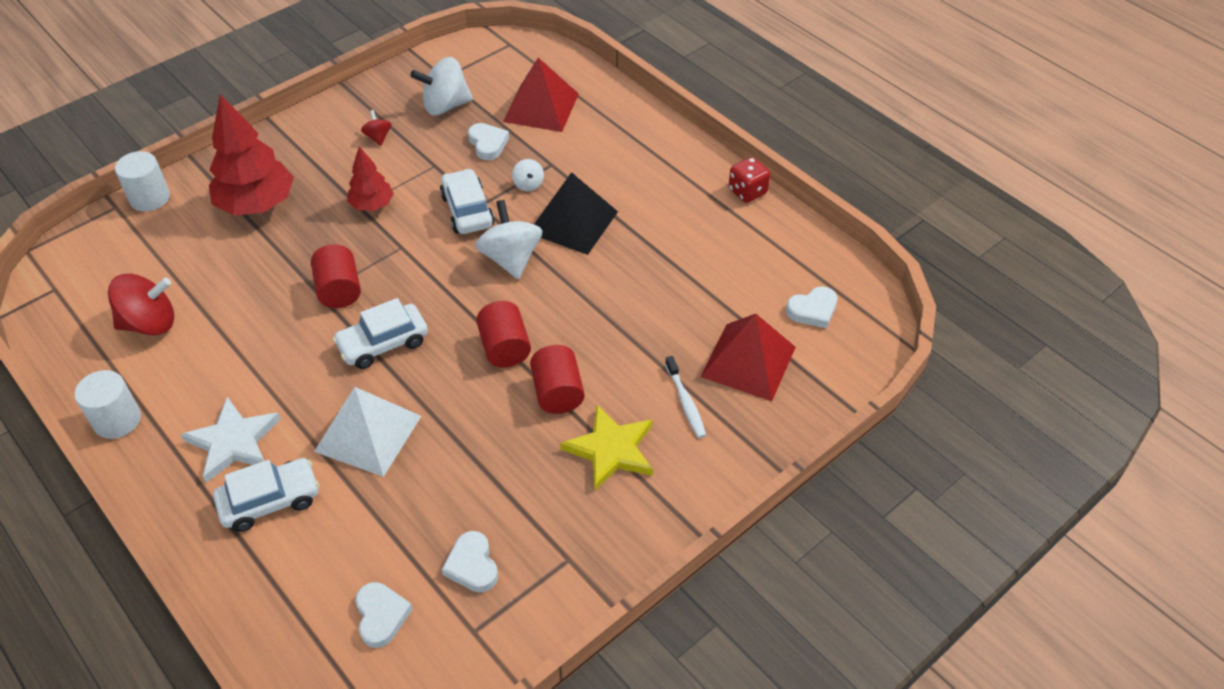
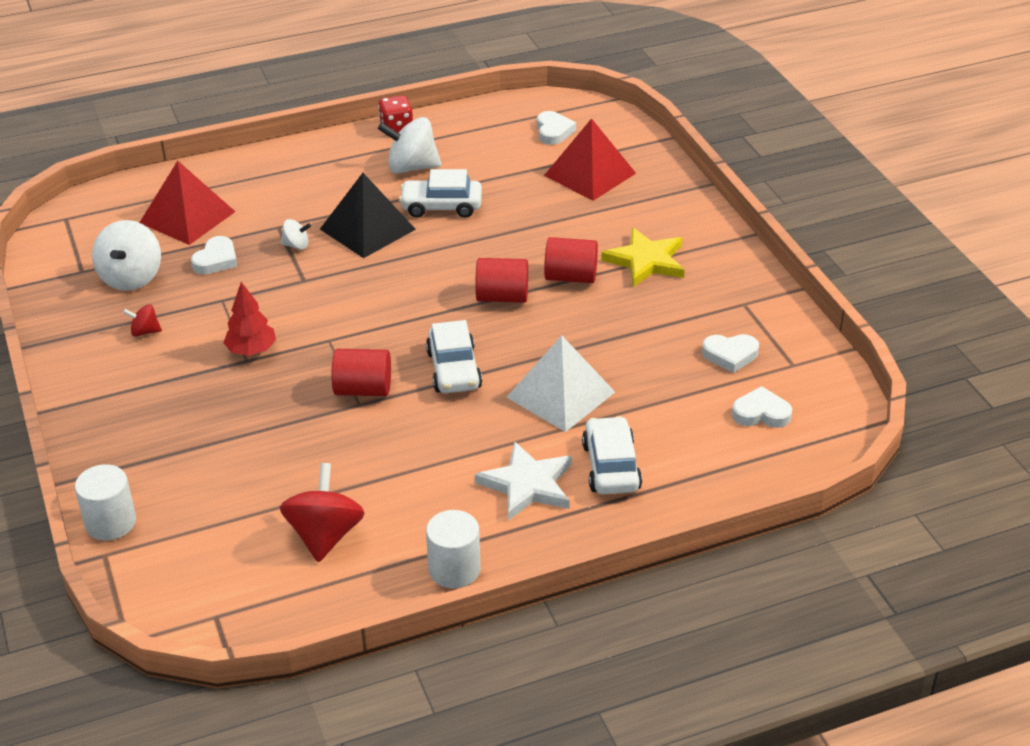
camera: 70 degrees left, 10 degrees down
(257, 205) = (188, 435): red tree -> none
(467, 210) = (306, 289): white car -> white car (441, 206)
(488, 144) = (216, 260): white heart -> white heart turned 120 degrees clockwise
(511, 258) = (391, 274): white spinning top -> white spinning top (411, 167)
(685, 402) = (616, 214): white toothbrush -> none

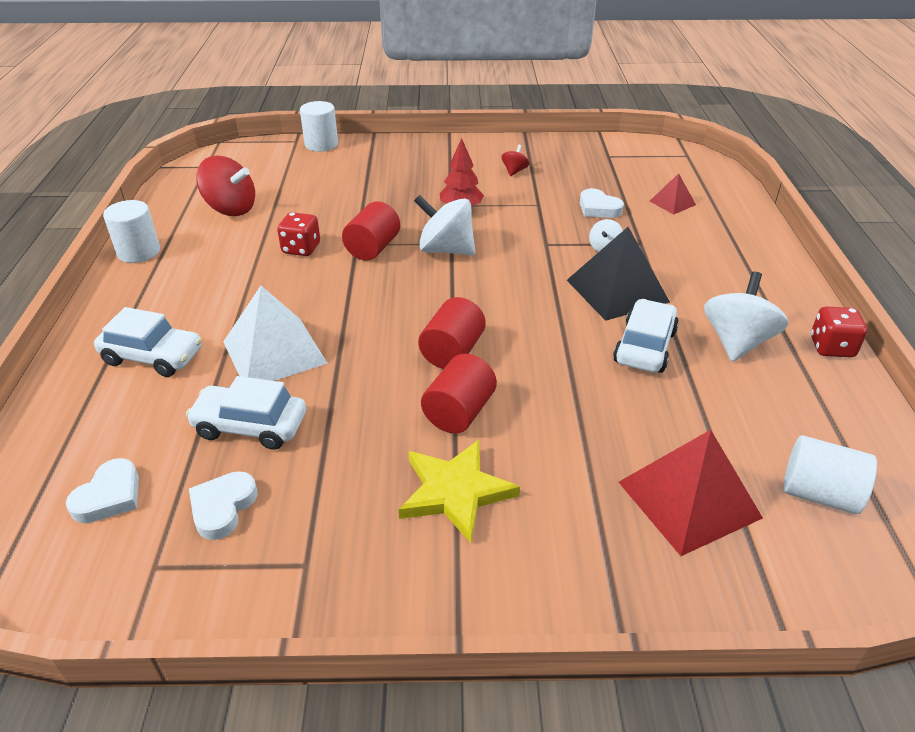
camera: 110 degrees right, 0 degrees up
(131, 277) = (589, 172): white spinning top -> white spinning top (446, 250)
(187, 217) = (672, 203): red pyramid -> red pyramid, size x0.52
(387, 441) = (301, 249): none -> red dice
(454, 370) = (361, 298): white car -> white car (250, 426)
(527, 485) = (183, 304): white star -> none
(553, 131) = (819, 493): white heart -> white cylinder

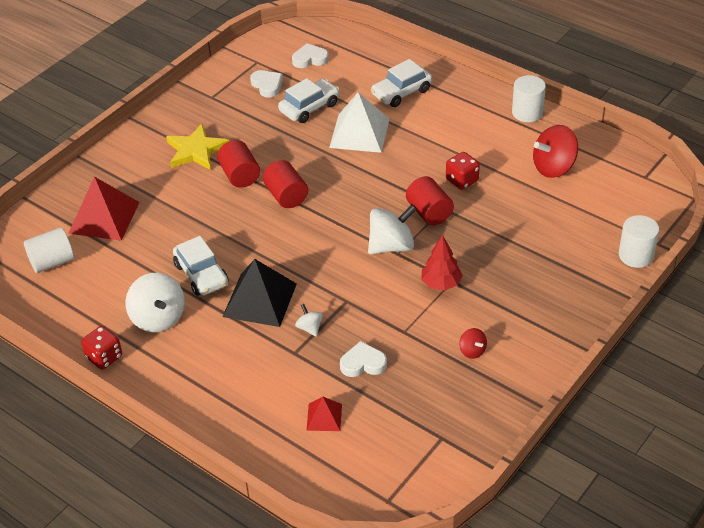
camera: 130 degrees right, 5 degrees up
(109, 496) = (310, 59): white heart -> white heart turned 105 degrees clockwise

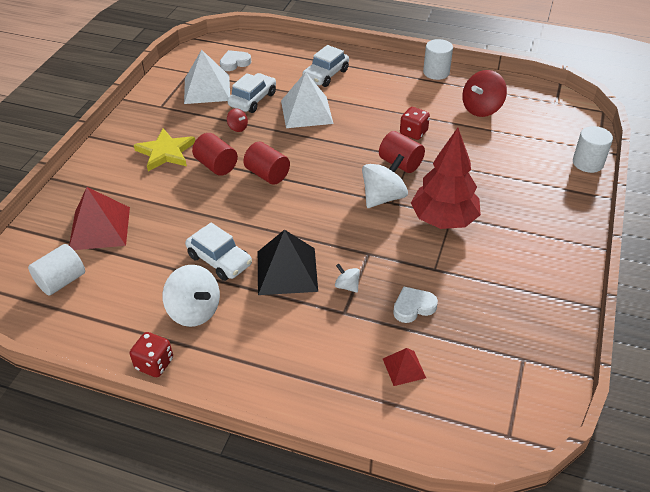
camera: 20 degrees left, 0 degrees up
(267, 85) = (207, 89): white heart -> white pyramid
(441, 283) = (443, 220): red tree -> red tree, size x1.79
(472, 351) = (504, 272): red spinning top -> red spinning top (238, 128)

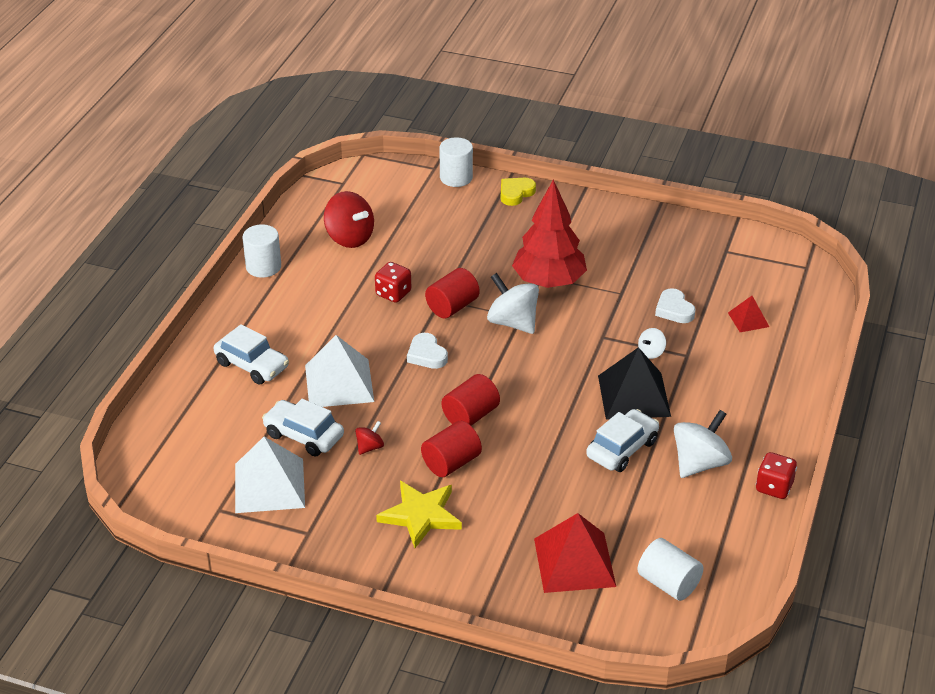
camera: 90 degrees left, 5 degrees down
(234, 63) = (202, 459): white heart -> white heart (426, 355)
(576, 200) = (515, 193): none -> yellow heart

